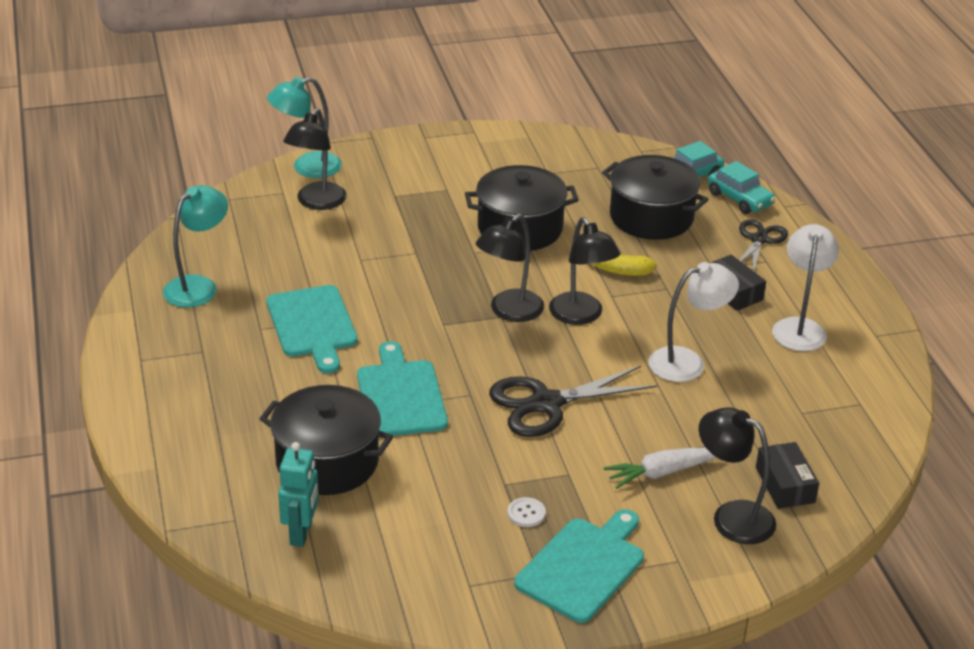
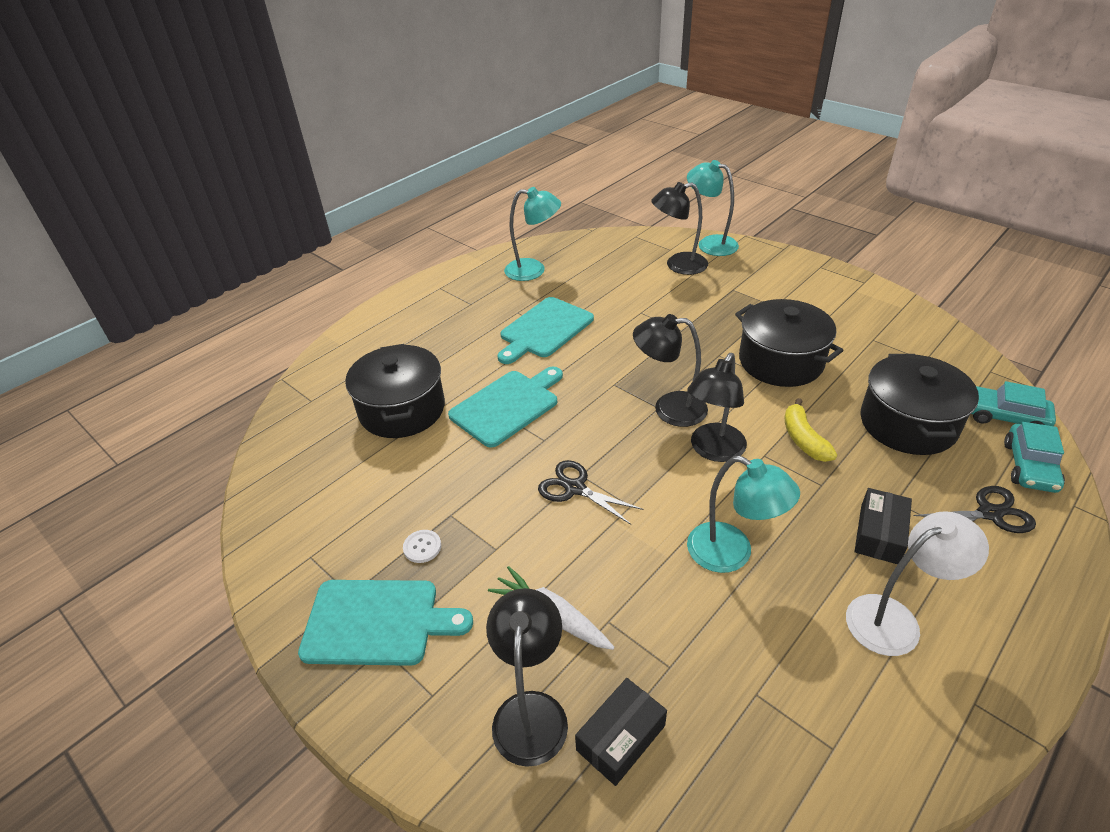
camera: 60 degrees right, 5 degrees up
(301, 533) = (315, 437): turquoise robot -> none
(546, 403) = (575, 488): black scissors -> black scissors, size x0.63
(687, 362) = (732, 554): white lamp -> turquoise lamp

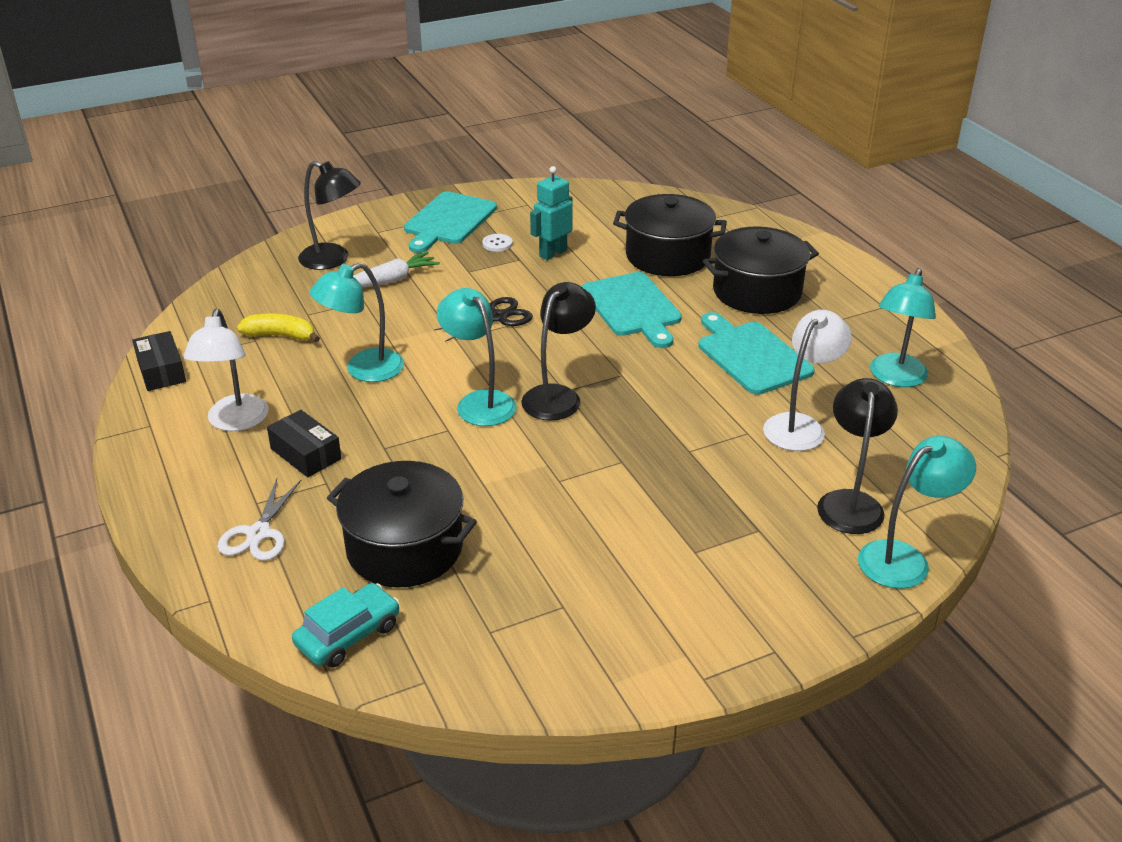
camera: 110 degrees right, 5 degrees down
(427, 492) = (553, 253): none -> turquoise robot
(616, 294) = (800, 425): none -> white lamp
(621, 738) = (285, 284): black box -> black box (161, 371)
(713, 450) = (479, 402): black lamp -> turquoise lamp
(781, 361) = (576, 503): black pot -> black pot (757, 292)
(803, 439) = (446, 463): yellow banana -> yellow banana (281, 336)
(989, 513) = (258, 533): black scissors -> white scissors
(1029, 466) = (275, 602): turquoise car -> none

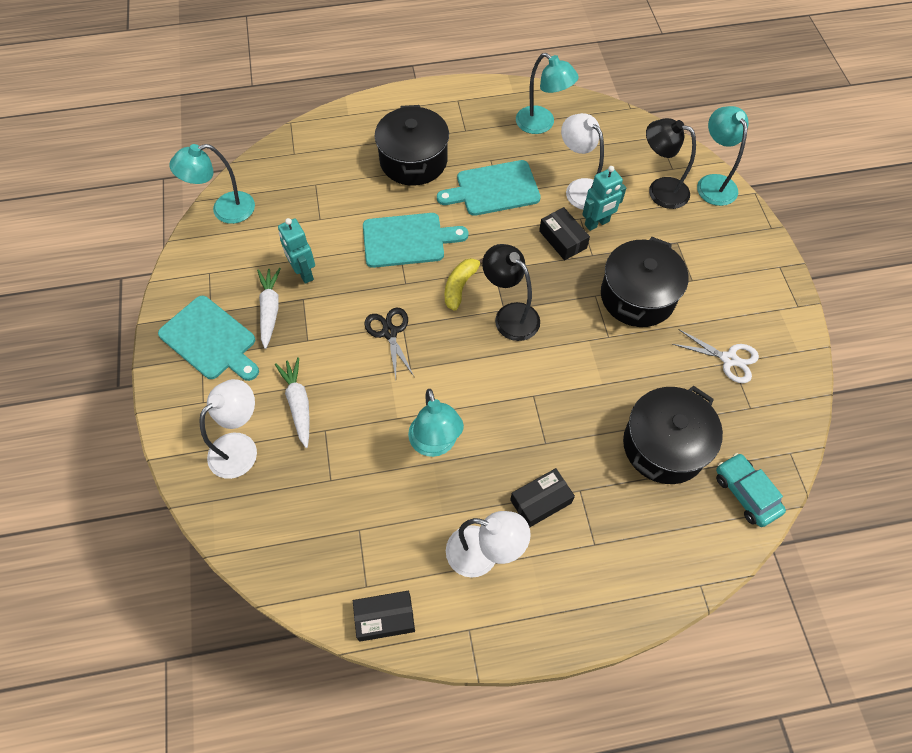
camera: 75 degrees left, 25 degrees up
(258, 533) = (632, 545): white scissors -> white scissors (729, 359)
(281, 336) = (360, 506): yellow banana -> yellow banana (460, 286)
(333, 260) = (241, 447): black lamp -> white lamp
(479, 402) = (503, 368): turquoise lamp -> turquoise lamp (225, 210)
(497, 244) = (270, 309): white button -> white carrot
(667, 256) = (341, 198): black pot -> black pot (637, 296)
(701, 422) = (562, 239): none -> black box
(747, 448) = (597, 223): none -> turquoise robot

